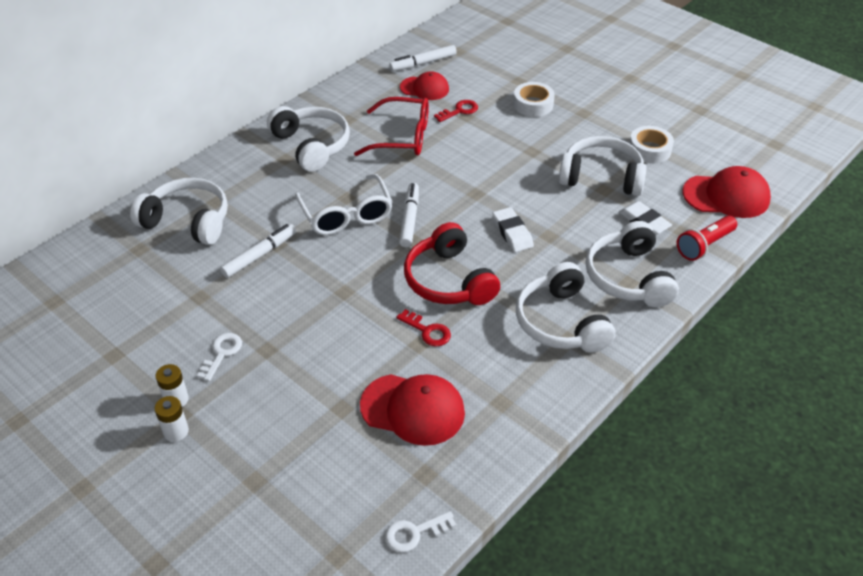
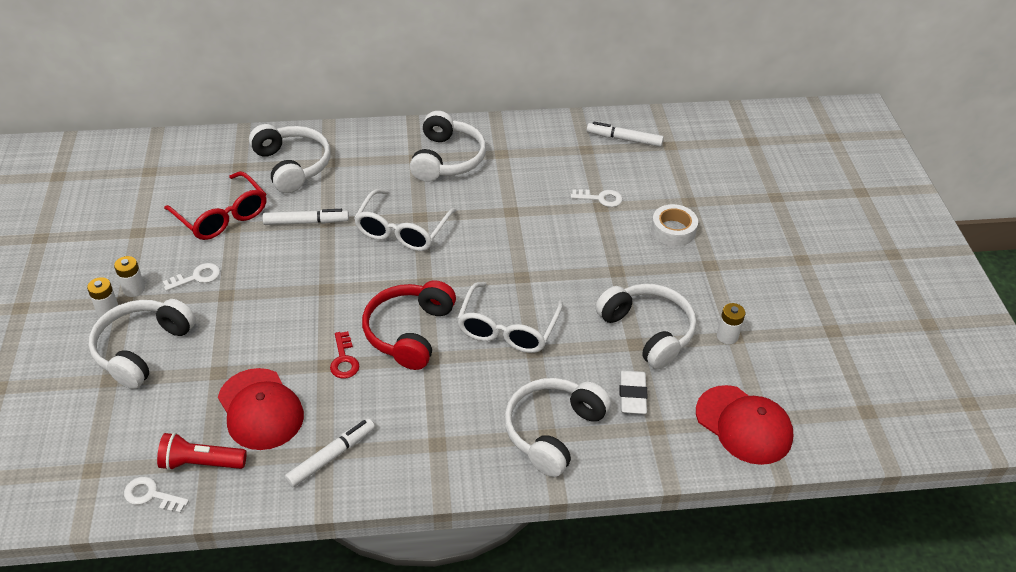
camera: 40 degrees right, 0 degrees up
(402, 137) = (524, 193): red glasses -> red glasses (222, 216)
(409, 219) = (443, 264): white marker -> white marker (331, 456)
(424, 88) = (596, 162): red cap -> none
(459, 111) = (601, 198): red key -> white key
(512, 233) = (507, 328): white eraser -> white glasses
(561, 322) = (448, 426): white headphones -> white headphones (142, 349)
(649, 150) = (727, 336): white tape -> white battery
(704, 245) = (659, 453): red flashlight -> red flashlight (201, 463)

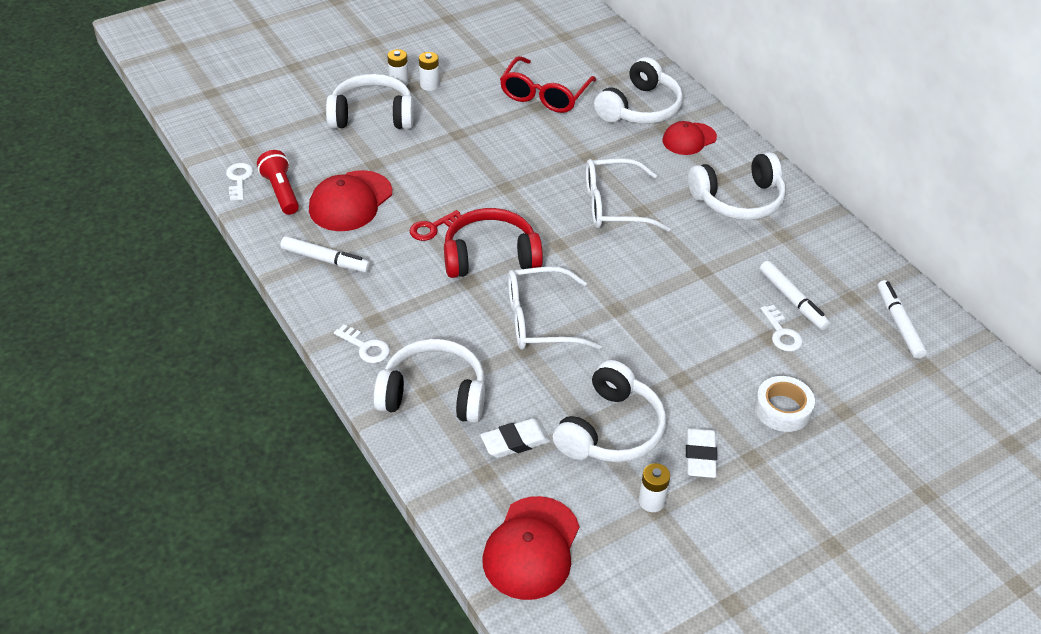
camera: 65 degrees right, 0 degrees up
(197, 277) = (465, 111): white key -> white key (366, 347)
(306, 222) = (576, 144): white marker -> white marker (792, 300)
(355, 155) = (689, 139): none -> red cap
(696, 292) = (700, 456): none -> white eraser

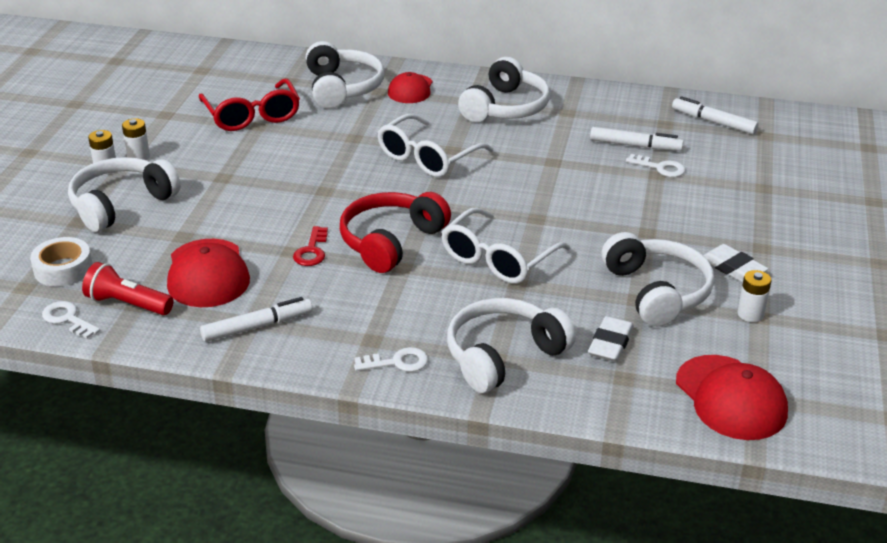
camera: 45 degrees left, 10 degrees down
(782, 409) = (732, 209): white tape -> white tape (63, 269)

